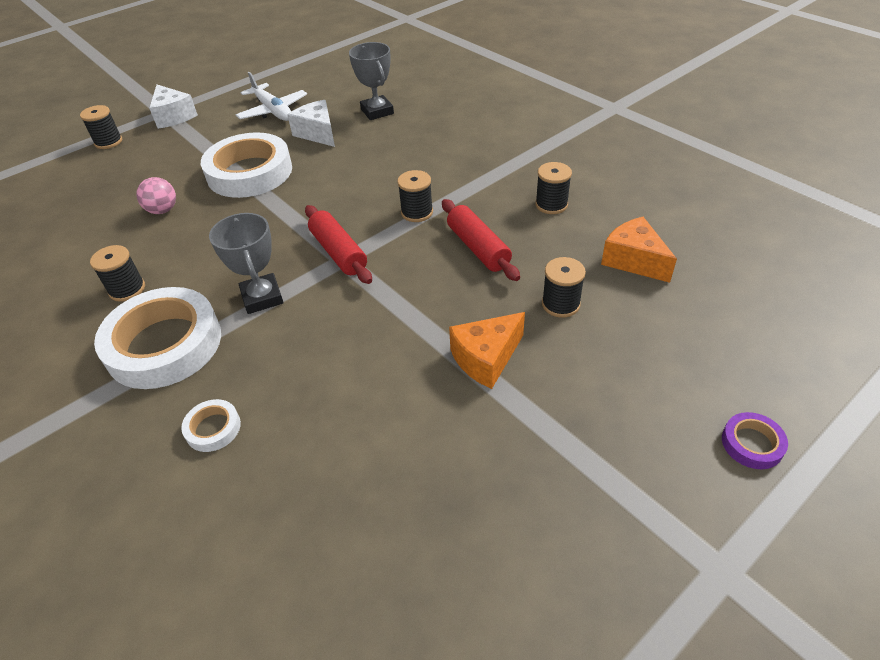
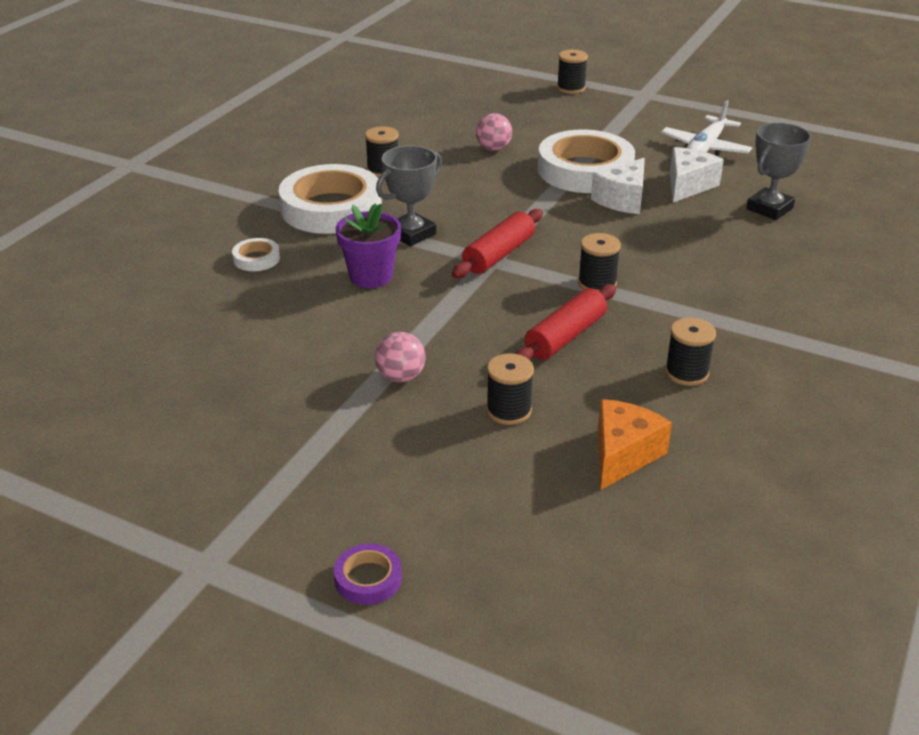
camera: 65 degrees right, 10 degrees down
(173, 116) = (641, 102): white cheese -> white cheese (622, 200)
(314, 342) = (371, 276): none -> purple flower pot
(486, 358) = (401, 377): orange cheese -> pink ball

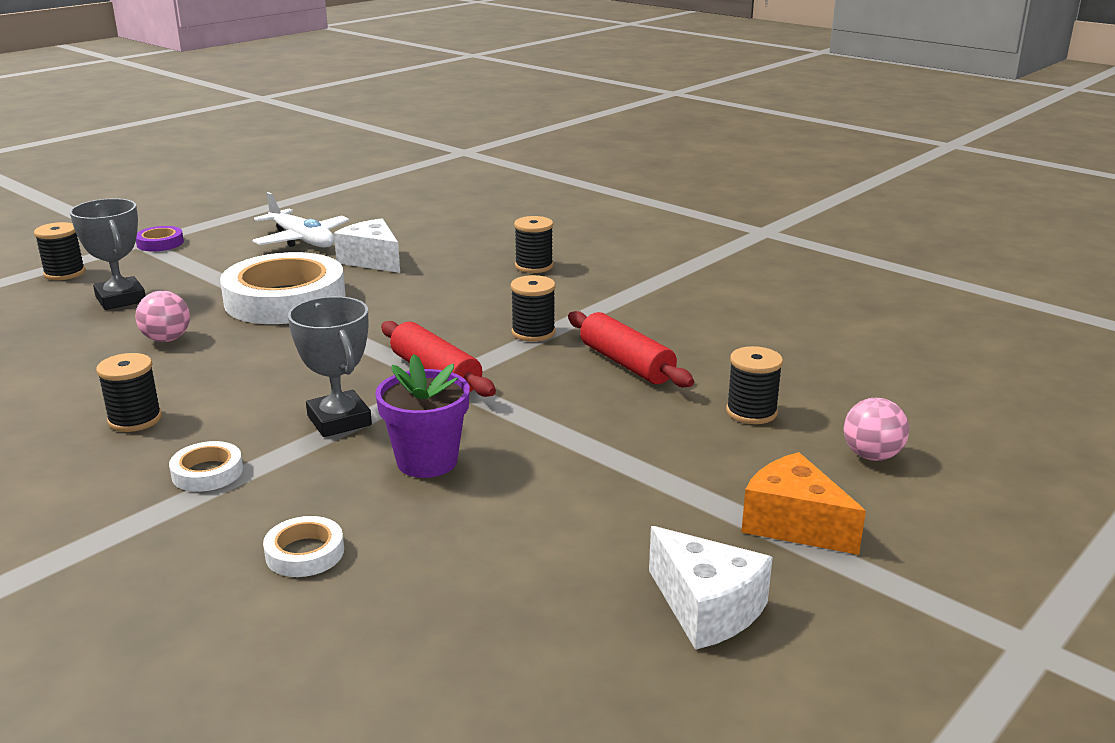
camera: 75 degrees left, 10 degrees down
(331, 208) = (207, 472): white tape -> white tape, size x0.43
(368, 578) = (1032, 528): purple tape -> purple tape (160, 243)
(401, 377) = (669, 467): pink ball -> pink ball (872, 456)
(622, 200) = (371, 293): white cheese -> white cheese (707, 608)
(623, 455) = (832, 369): orange cheese -> orange cheese (793, 524)
(686, 373) = (710, 321): black spool -> black spool (534, 266)
(769, 208) = (449, 239): grey trophy -> grey trophy (121, 299)

